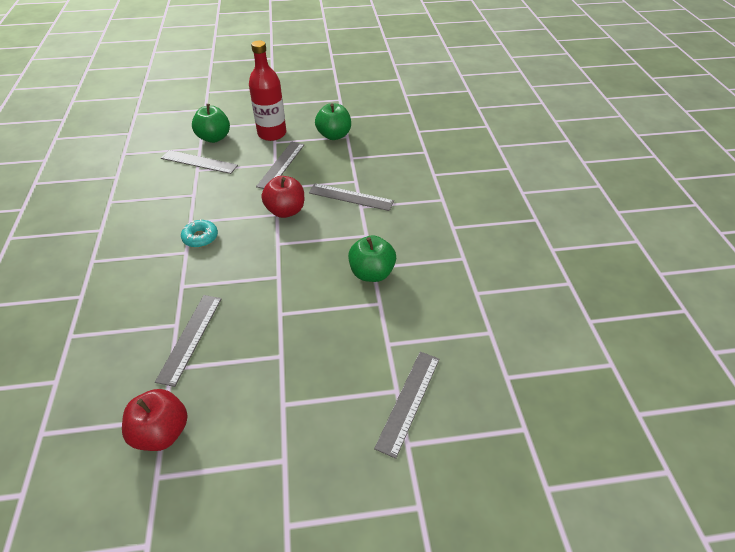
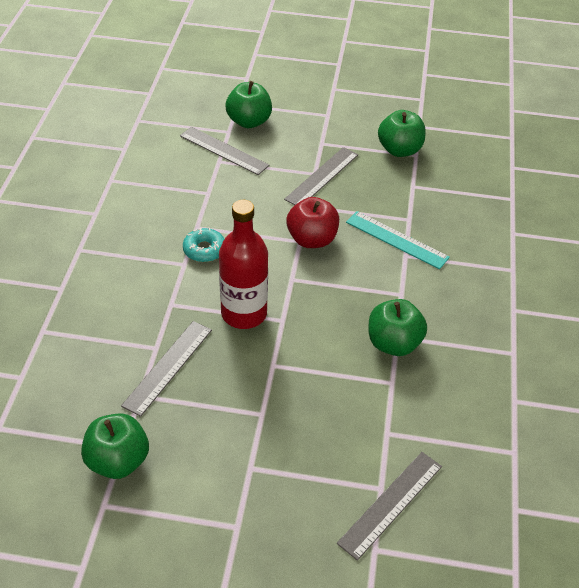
camera: 15 degrees right, 0 degrees up
(162, 432) = (118, 461): red apple -> green apple
(272, 134) = (321, 131): red bottle -> red bottle (244, 313)
(351, 197) = (396, 239): grey ruler -> turquoise ruler

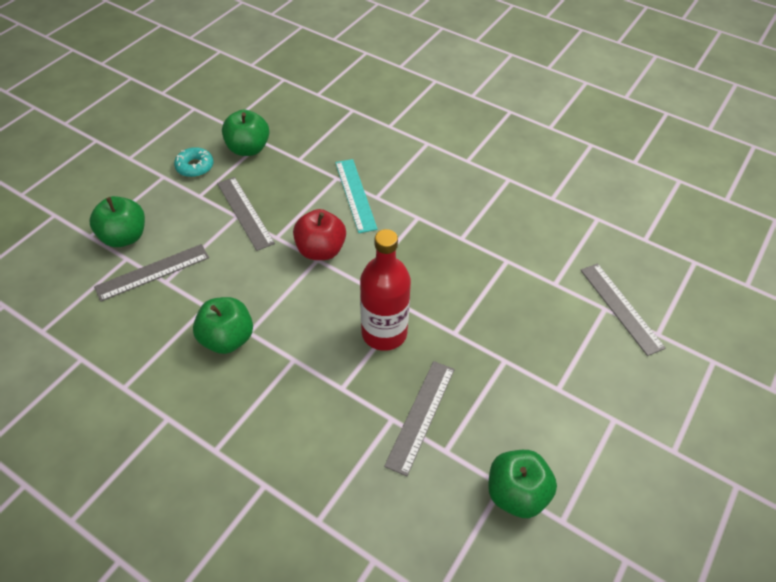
camera: 65 degrees left, 5 degrees up
(168, 367) = (421, 416): grey ruler -> grey ruler turned 60 degrees clockwise
(204, 250) = (284, 336): turquoise donut -> turquoise donut (195, 167)
(393, 343) = (468, 243): green apple -> green apple (227, 339)
(396, 239) = (355, 195): turquoise ruler -> turquoise ruler turned 75 degrees counterclockwise

